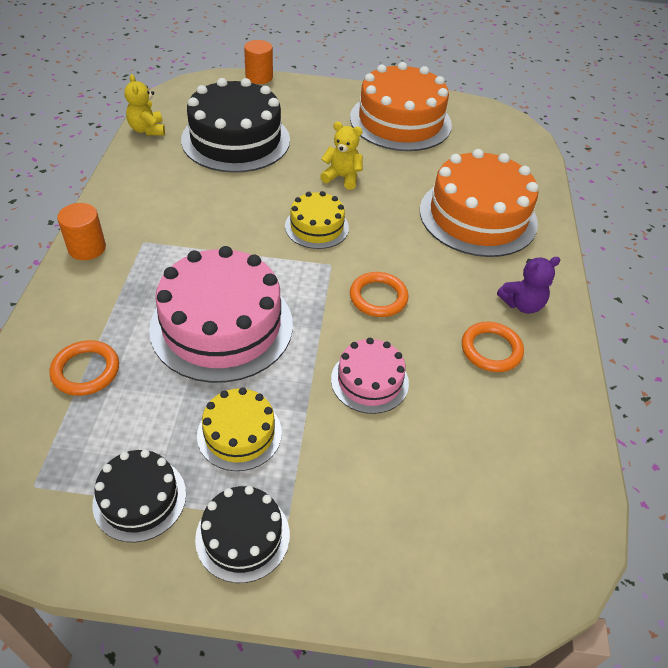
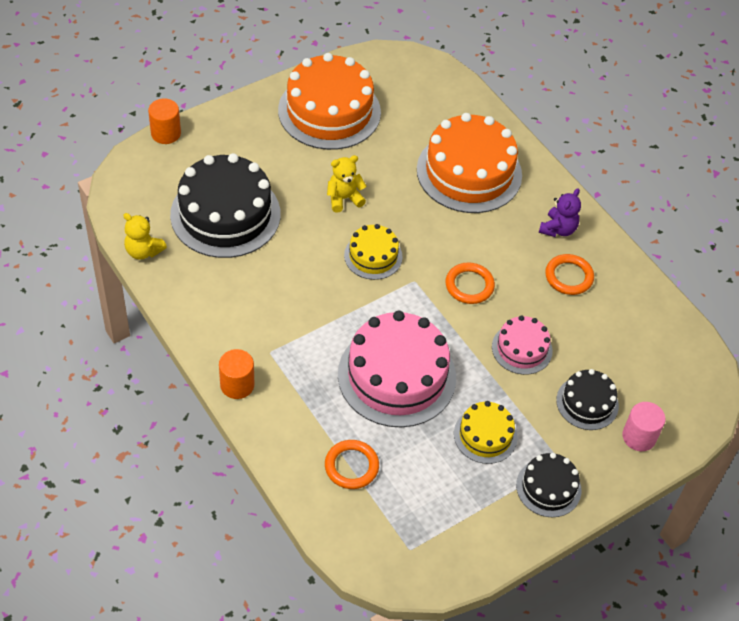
camera: 40 degrees left, 5 degrees up
(140, 498) = (474, 511): black cake -> black cake (587, 403)
(408, 561) = (639, 437): none -> pink cylinder

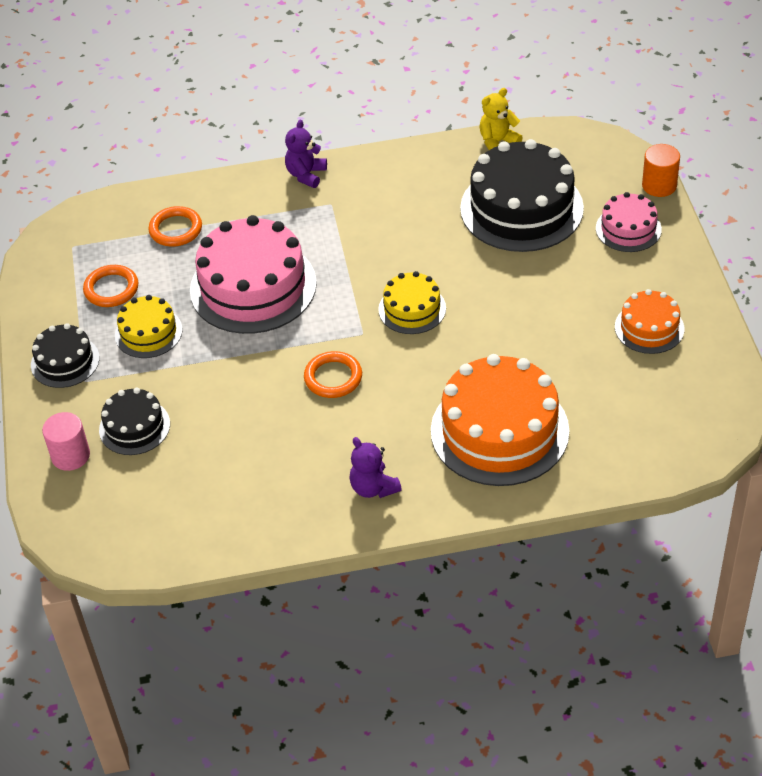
camera: 120 degrees right, 5 degrees down
(237, 385) = (306, 175): orange cylinder -> purple teddy bear
(329, 111) = (649, 328): orange cake -> orange cake, size x0.52
(344, 198) = (504, 306): yellow teddy bear -> none
(522, 349) = (229, 395): pink cake -> pink cake (628, 229)
(569, 277) = (300, 472): orange ring -> orange ring (111, 289)

